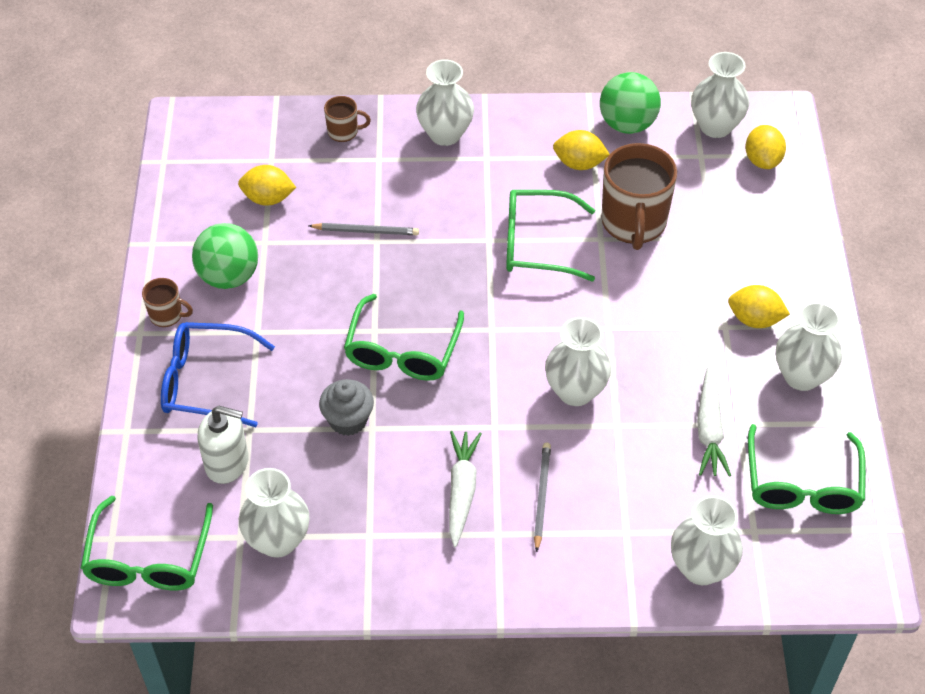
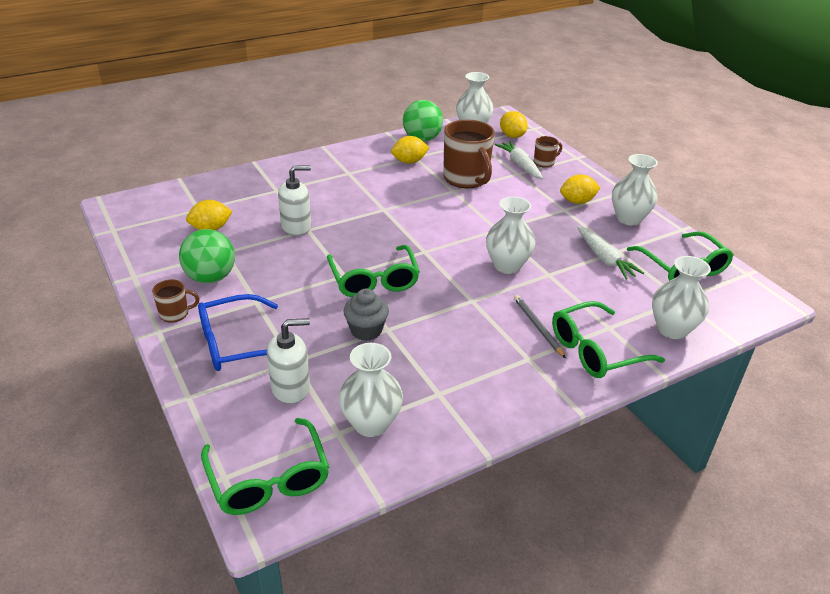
camera: 30 degrees left, 15 degrees down
(344, 132) = (241, 183): brown mug -> brown mug (544, 162)
(366, 231) = (296, 226): grey pencil -> white soap dispenser
(445, 134) = (312, 168): white vase -> none
(461, 491) = (482, 343): white carrot -> white carrot (520, 165)
(537, 244) = (416, 203): green glasses -> green glasses (595, 350)

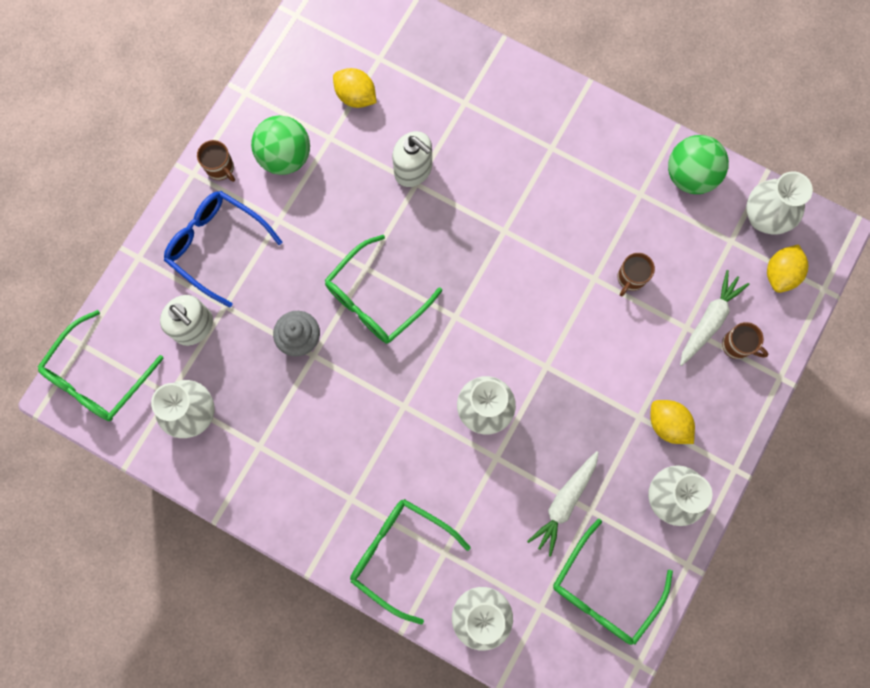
camera: 60 degrees right, 40 degrees up
(409, 162) = (624, 194): yellow lemon -> none
(466, 179) = (630, 278): brown mug -> brown mug, size x0.48
(537, 327) = (402, 486): grey pencil -> none

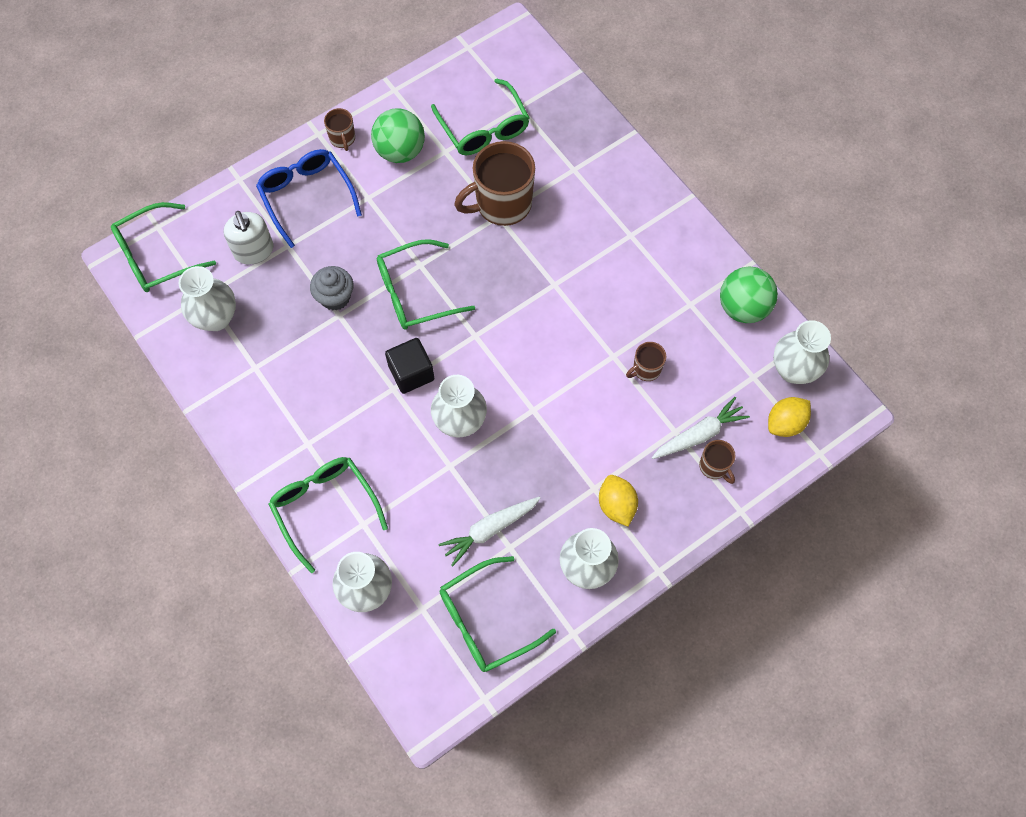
camera: 25 degrees right, 10 degrees down
(356, 96) = (484, 128): yellow lemon -> green glasses
(413, 169) = (502, 204): white soap dispenser -> brown mug
(413, 382) = (411, 373): none -> black cube

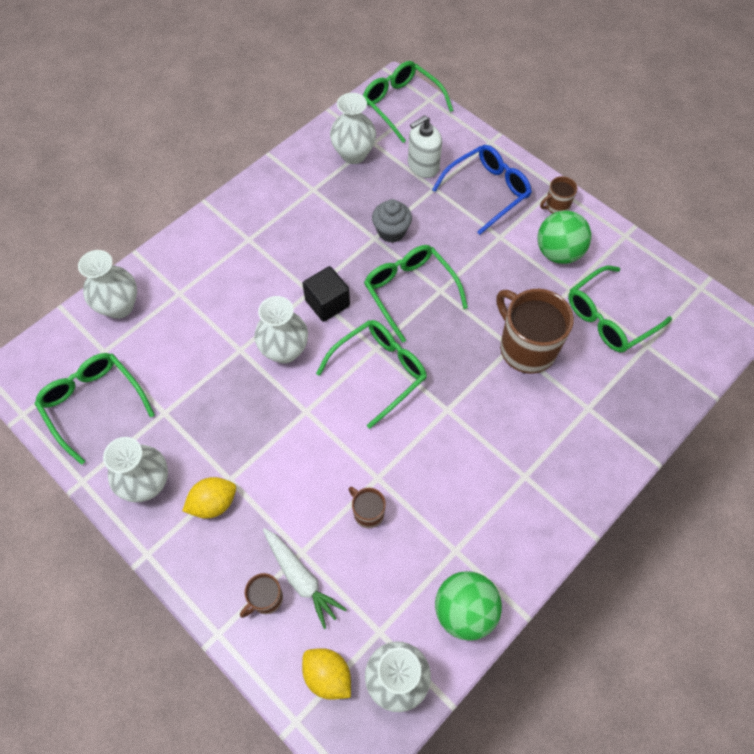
camera: 80 degrees right, 5 degrees down
(324, 507) = (191, 262): green glasses -> green glasses (379, 371)
(490, 530) = (180, 393): white carrot -> none

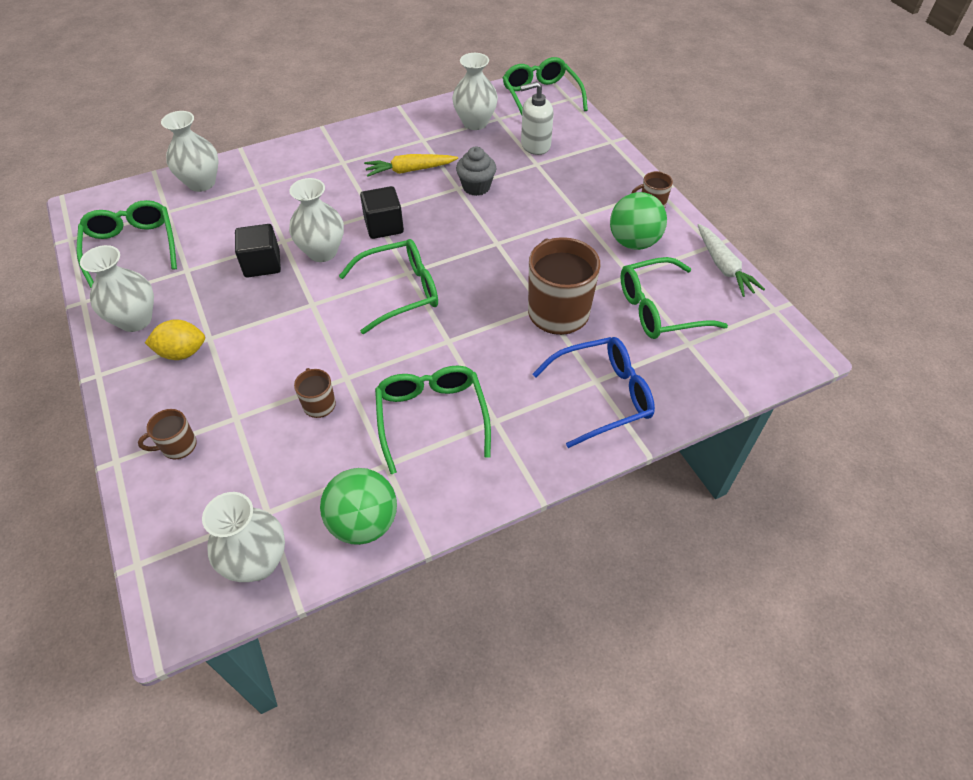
camera: 20 degrees right, 10 degrees down
(234, 382) = (262, 264): none -> black cube
(301, 578) = (221, 439): white carrot -> white carrot (723, 266)
(319, 230) = (410, 170): none -> yellow carrot
(327, 675) = (193, 534): yellow lemon -> none
(410, 291) = (467, 236): green glasses -> green glasses (431, 417)
(487, 191) = (587, 178): blue glasses -> blue glasses (602, 396)

